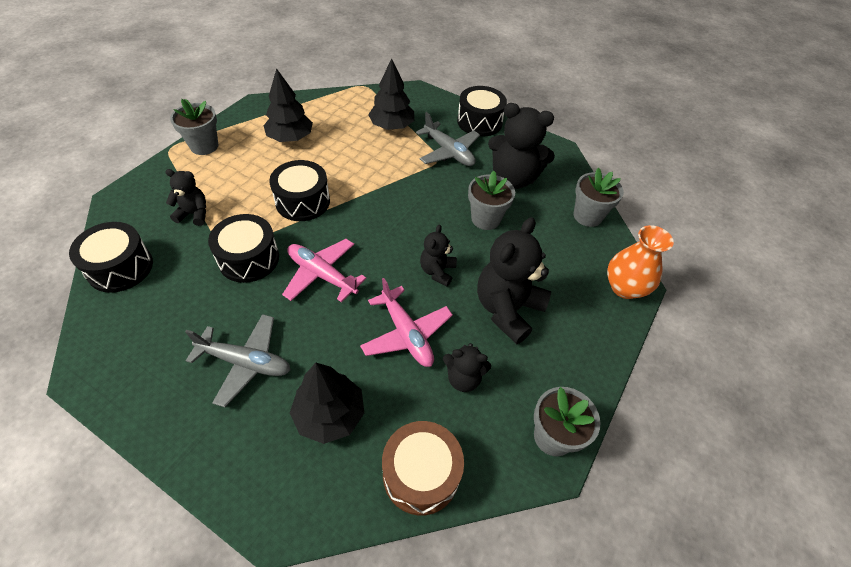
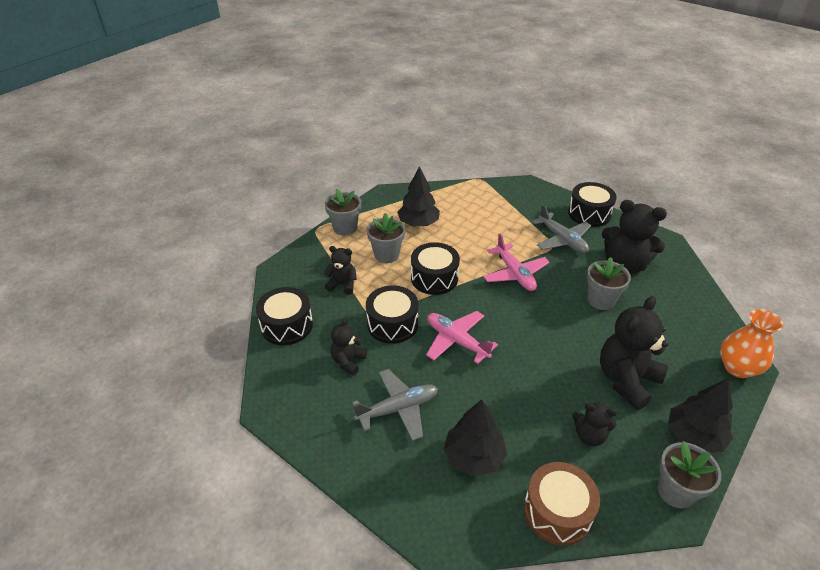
camera: 10 degrees right, 10 degrees down
(245, 362) = (398, 409): grey plane -> grey plane turned 45 degrees counterclockwise
(392, 126) = (508, 215): black tree -> black tree (694, 436)
(406, 334) = (535, 395): pink plane -> pink plane (515, 273)
(437, 271) = (559, 344): black teddy bear -> black teddy bear (348, 361)
(587, 216) = (698, 302): grey flower pot -> grey flower pot (386, 255)

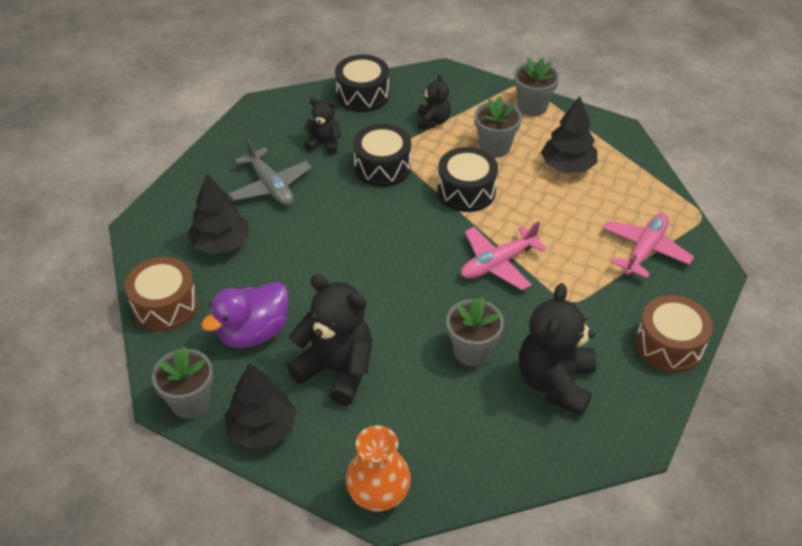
camera: 80 degrees right, 5 degrees up
(456, 341) = (368, 219): pink plane -> pink plane (644, 250)
(562, 240) = (589, 312): grey plane -> none
(589, 214) = (669, 345): black drum -> brown drum
(589, 436) = (253, 332): black teddy bear -> purple duck

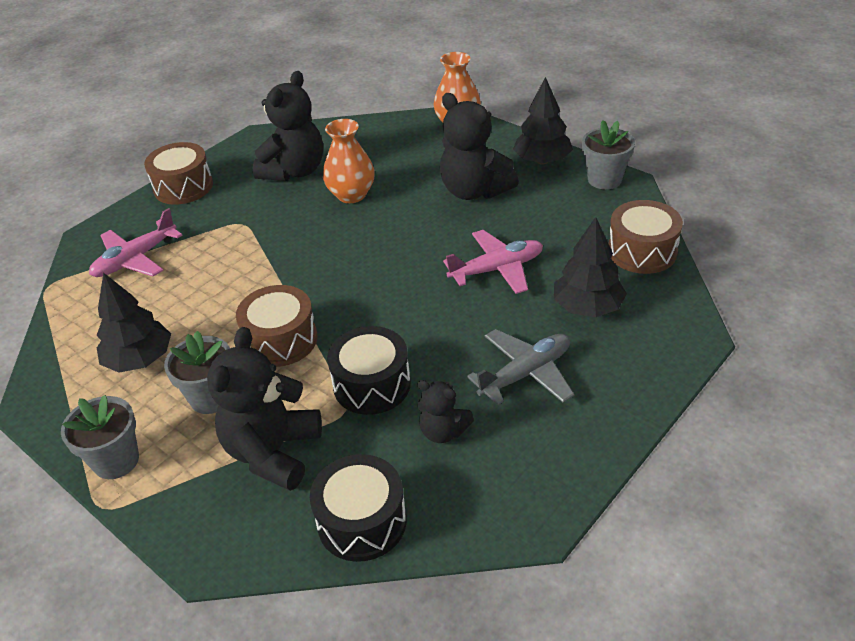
camera: 165 degrees left, 5 degrees down
(253, 332) = (549, 222): purple duck -> none
(270, 186) = (525, 373): grey plane -> grey plane turned 75 degrees clockwise
(433, 121) = (273, 452): black teddy bear -> black teddy bear, size x1.85
(466, 191) = (281, 340): black drum -> brown drum
(472, 351) = (351, 195): grey flower pot -> orange vase
(498, 263) = (289, 260): pink plane -> pink plane (497, 269)

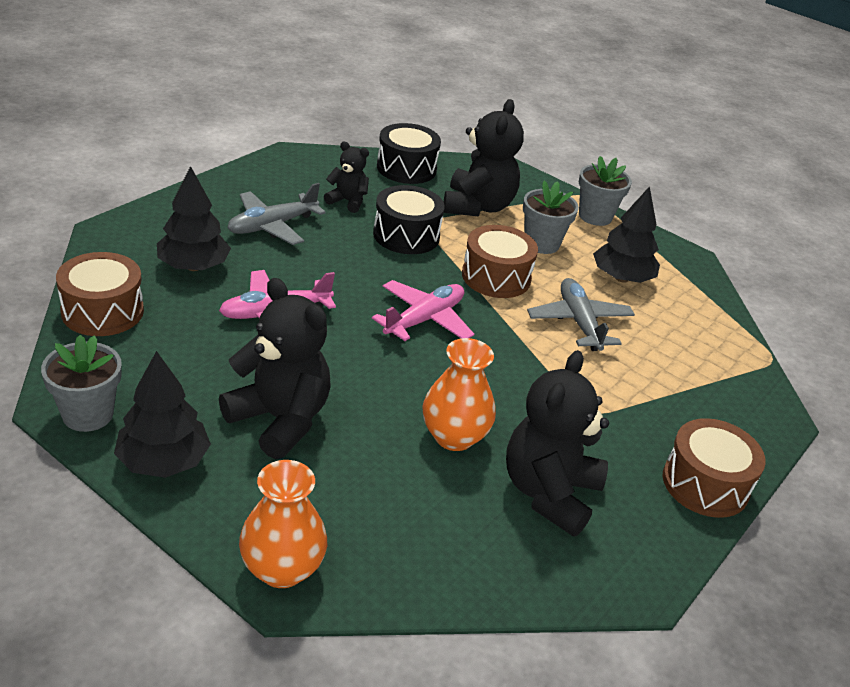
camera: 170 degrees right, 5 degrees down
(136, 259) = (695, 378): pink plane -> pink plane (424, 319)
(215, 298) = (579, 323): none -> grey plane

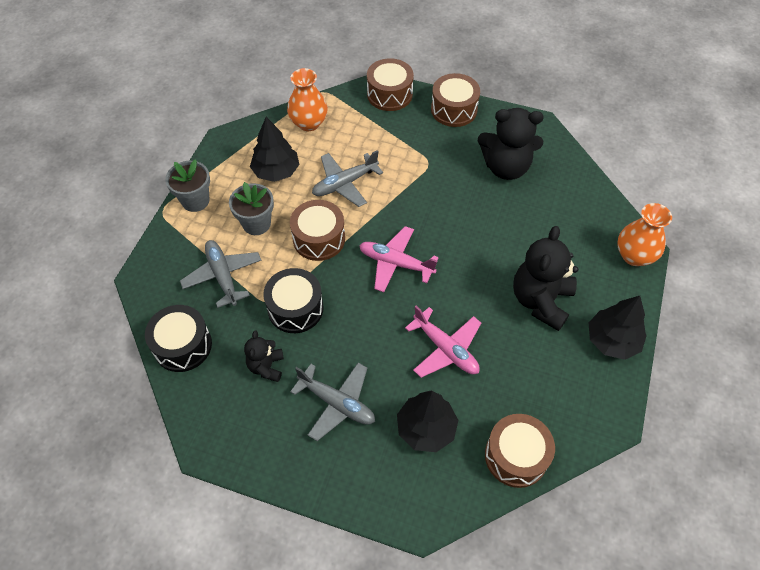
camera: 105 degrees left, 20 degrees up
(88, 414) = (609, 400): grey flower pot -> none
(454, 436) = (494, 216): orange vase -> orange vase (309, 123)
(477, 206) = (223, 276): black teddy bear -> grey plane
(756, 423) = (389, 94): none -> brown drum

